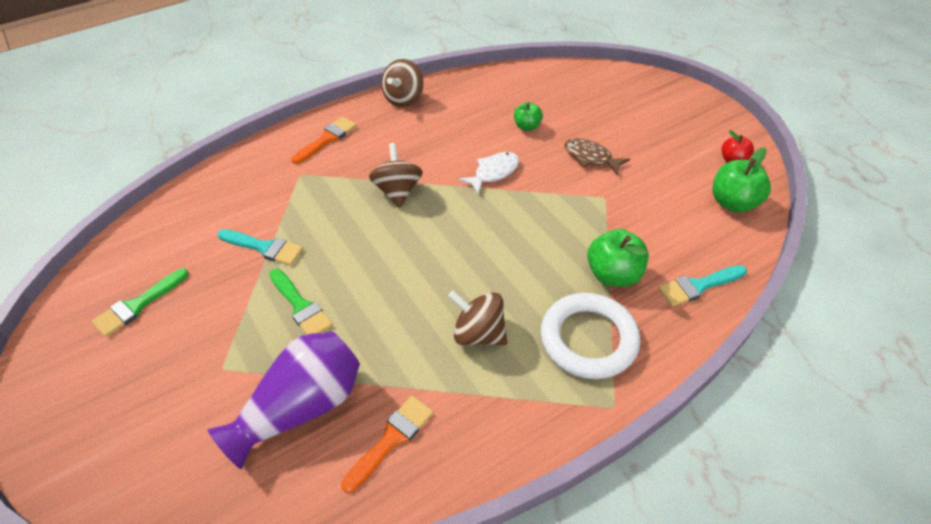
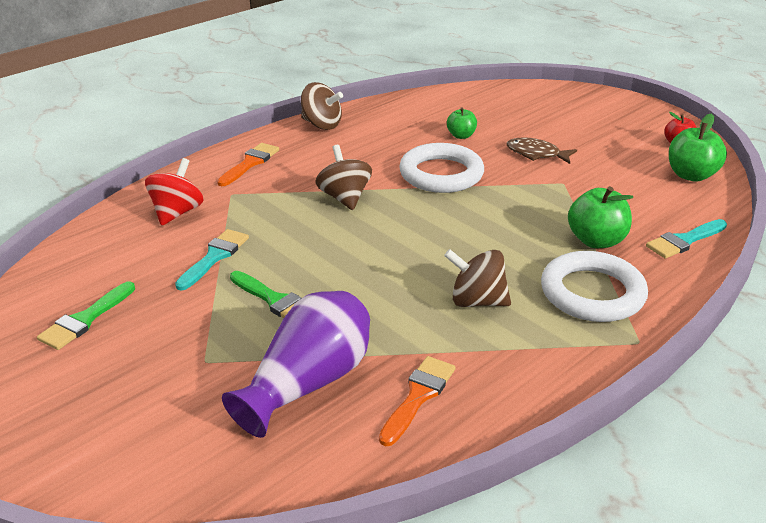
camera: 10 degrees left, 15 degrees down
(248, 191) = (177, 212): none -> red spinning top
(264, 247) = (214, 257): turquoise brush -> turquoise brush turned 75 degrees counterclockwise
(403, 99) = (321, 125): brown spinning top -> brown spinning top turned 75 degrees counterclockwise
(493, 172) = (441, 174): white fish -> white ring

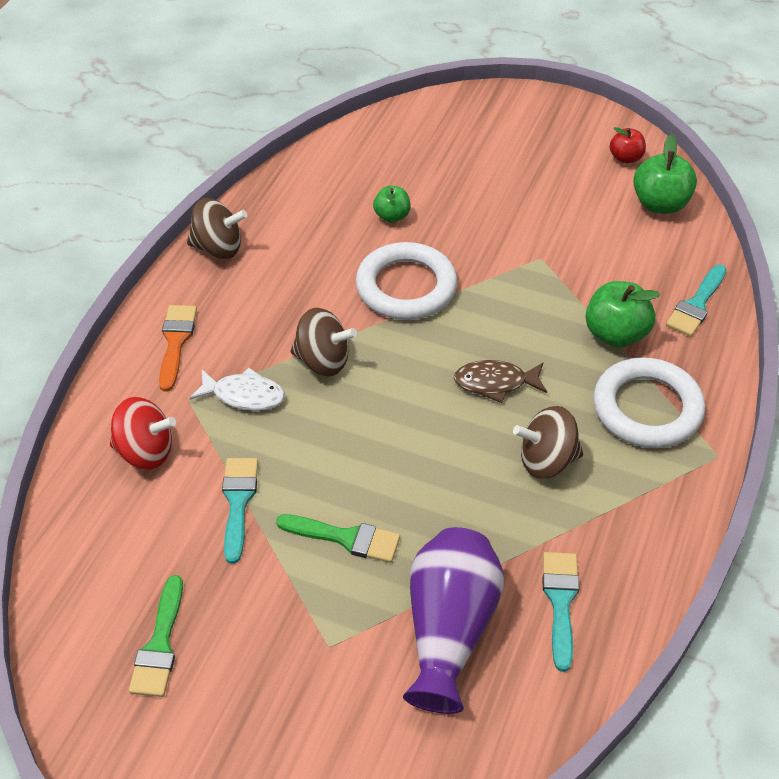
camera: 25 degrees left, 15 degrees up
(177, 212) = (145, 451): red spinning top -> red spinning top turned 105 degrees clockwise
(271, 201) = (244, 395): none -> white fish
(344, 198) = (323, 361): brown spinning top -> brown spinning top turned 150 degrees clockwise
(418, 396) = (560, 602): orange brush -> turquoise brush
(536, 154) = (489, 221): brown fish -> brown fish (495, 383)

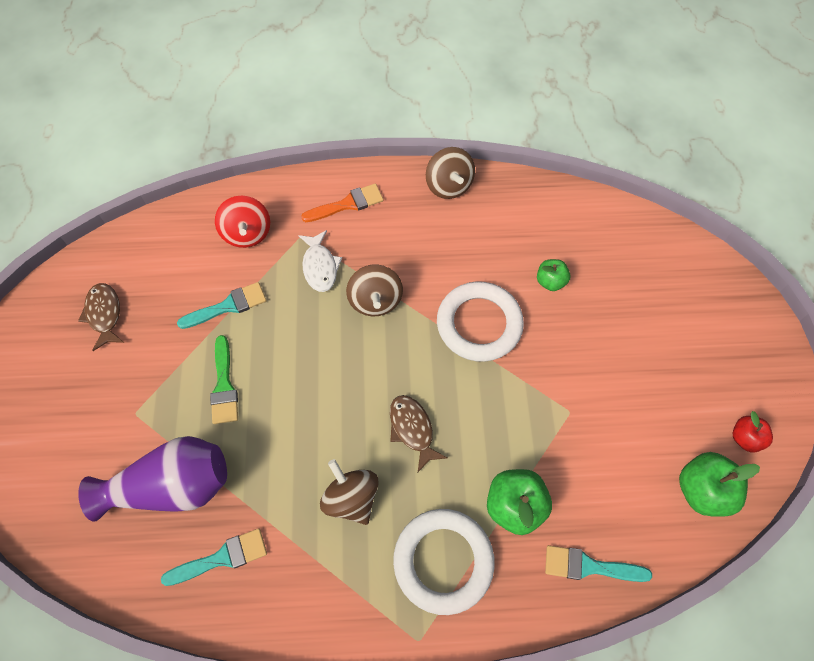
camera: 65 degrees right, 15 degrees up
(159, 645) = (104, 314): green brush -> brown fish

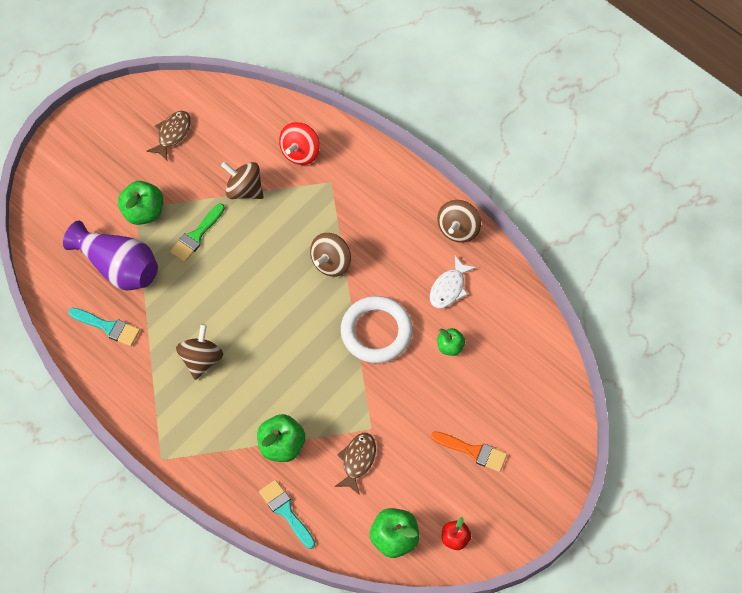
camera: 45 degrees right, 0 degrees up
(146, 410) = (143, 212): none -> green apple
(228, 306) = (244, 189): turquoise brush -> brown spinning top
(320, 266) = (321, 212): white fish -> white fish (449, 288)
(347, 204) = (380, 186): orange brush -> orange brush (473, 451)
(412, 429) = (272, 354): brown fish -> brown fish (357, 460)
(443, 561) = (214, 435): white ring -> none

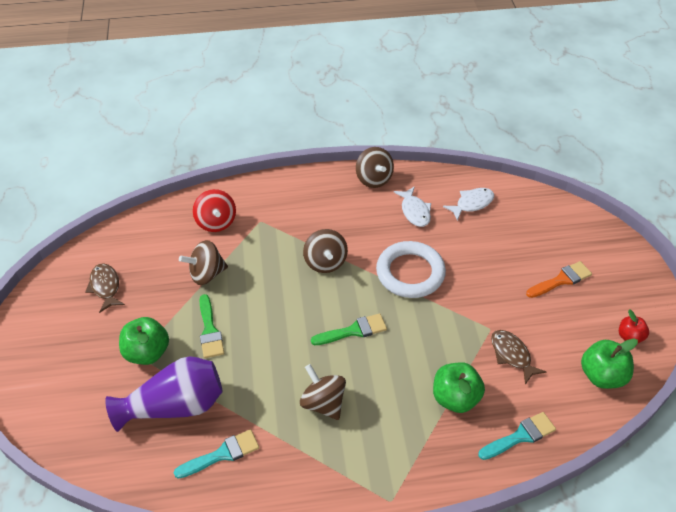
camera: 50 degrees left, 15 degrees down
(282, 332) = (353, 331): none -> green brush
(286, 511) = (520, 436): turquoise brush -> turquoise brush turned 150 degrees clockwise
(450, 347) = (462, 239): green apple -> none
(501, 326) = (472, 204): none -> white fish

